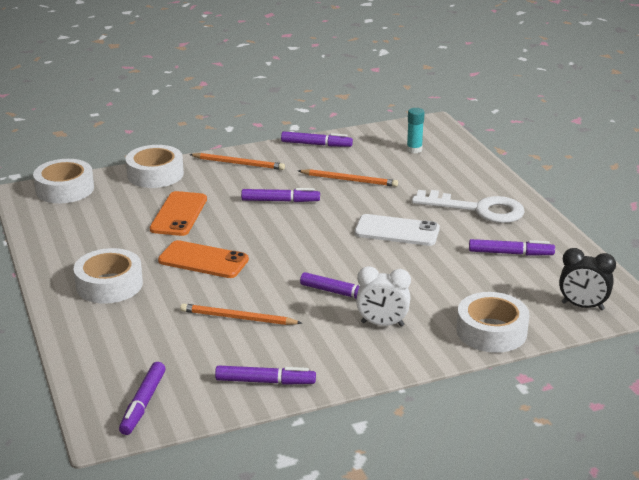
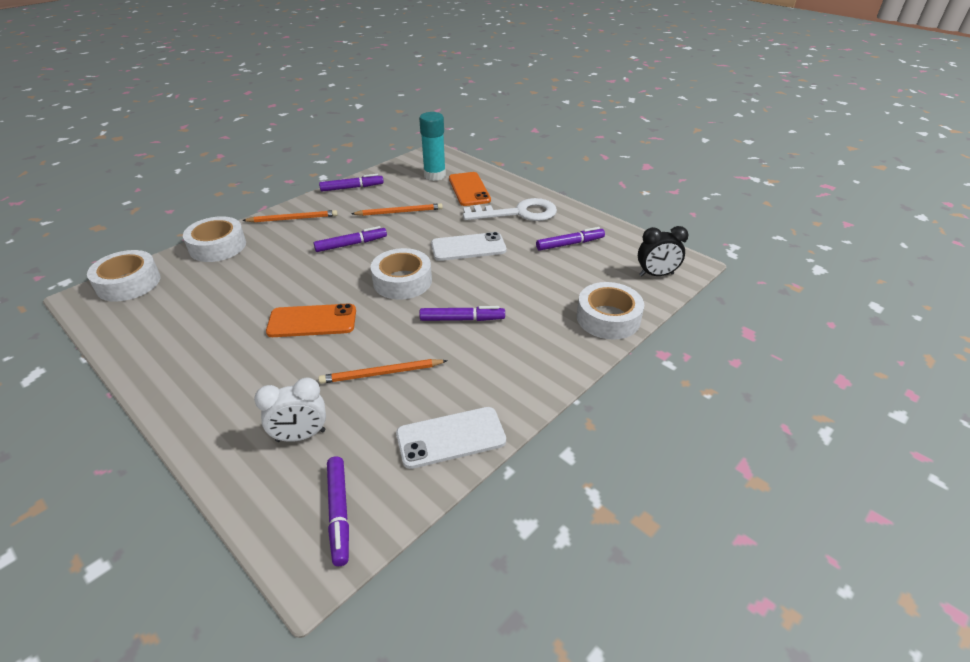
camera: 25 degrees left, 10 degrees up
(109, 284) = (227, 376): white tape -> white tape (402, 281)
(179, 214) = (262, 280): orange phone -> orange phone (469, 189)
(265, 381) = (451, 437): purple marker -> white phone
(382, 324) = (516, 339): white clock -> white clock (301, 436)
(414, 149) = (434, 175): turquoise glue stick -> turquoise glue stick, size x1.68

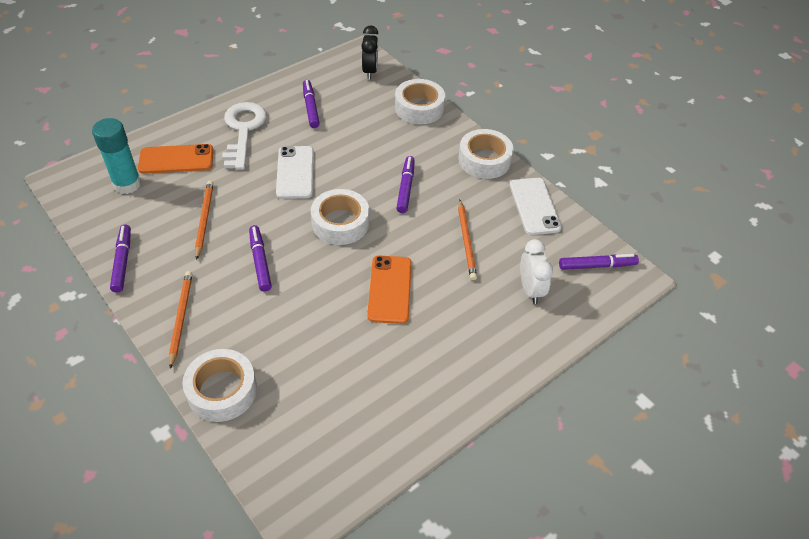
camera: 85 degrees left, 10 degrees up
(128, 283) = (280, 474): white tape -> white tape (484, 160)

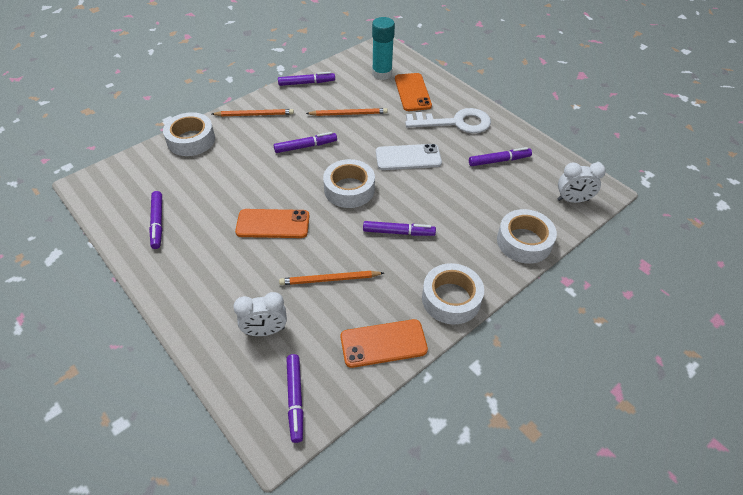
camera: 90 degrees right, 0 degrees up
(370, 71) = (572, 200): black clock -> white clock
(383, 408) = (157, 223): none -> purple marker
(534, 206) = (383, 343): white phone -> orange phone

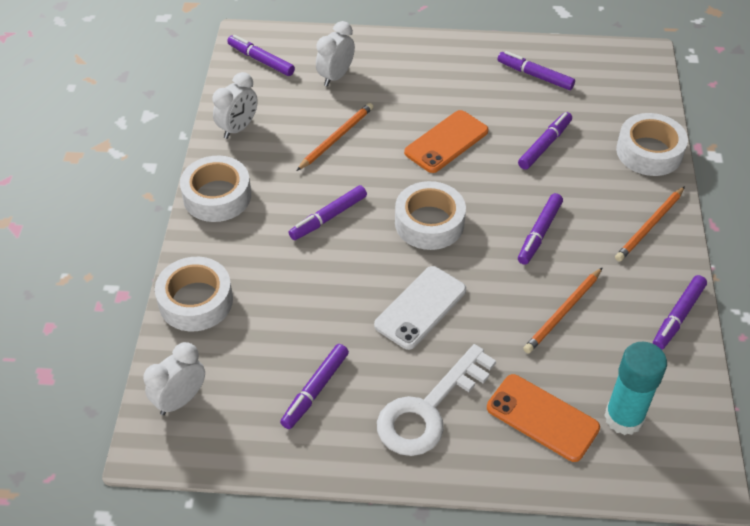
camera: 135 degrees right, 0 degrees up
(228, 181) = (545, 145): none -> purple marker
(383, 343) = (238, 128): orange phone -> white clock

